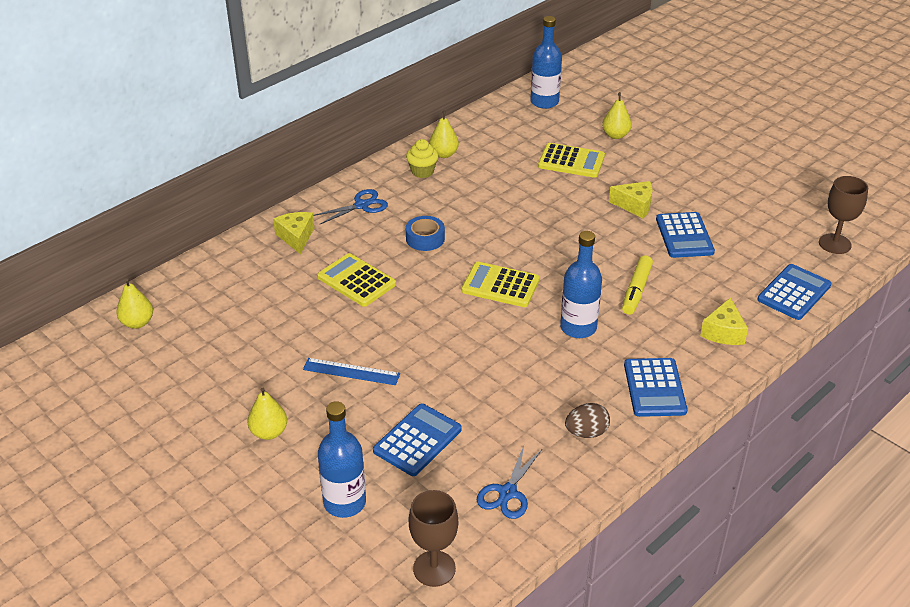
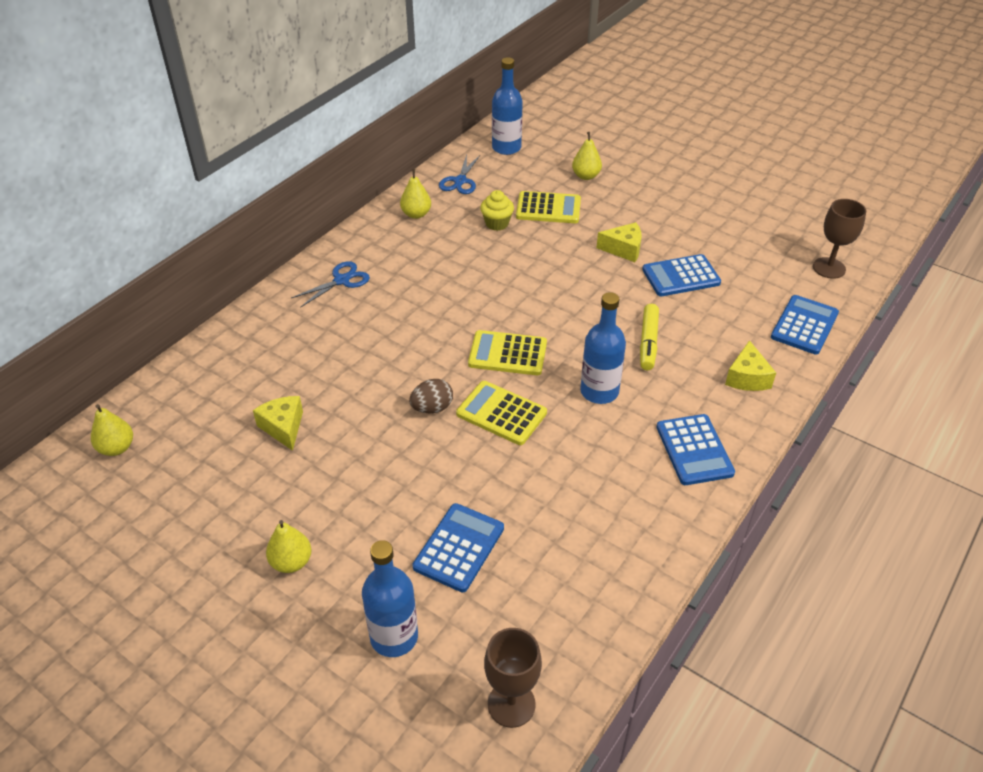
camera: 10 degrees left, 5 degrees up
(296, 237) = (278, 325): yellow cheese -> yellow cheese (283, 427)
(351, 371) = (369, 475): blue ruler -> none
(356, 281) = (353, 367): yellow calculator -> yellow calculator (501, 413)
(422, 171) = (398, 235): yellow cupcake -> yellow cupcake (497, 223)
(425, 238) = (417, 310): blue tape -> none
(507, 493) = (570, 597): blue scissors -> blue scissors (460, 181)
(586, 432) = (637, 512): brown egg -> brown egg (432, 408)
(684, 236) = (681, 276): blue calculator -> blue calculator turned 90 degrees clockwise

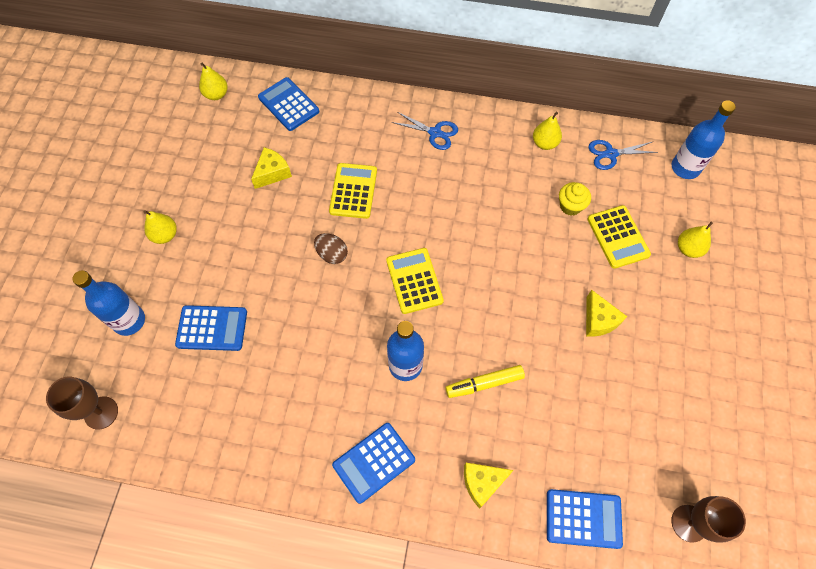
camera: 65 degrees right, 20 degrees up
(501, 413) = (348, 303): yellow calculator -> yellow calculator (353, 191)
(681, 276) = (589, 383): blue calculator -> blue calculator (288, 104)

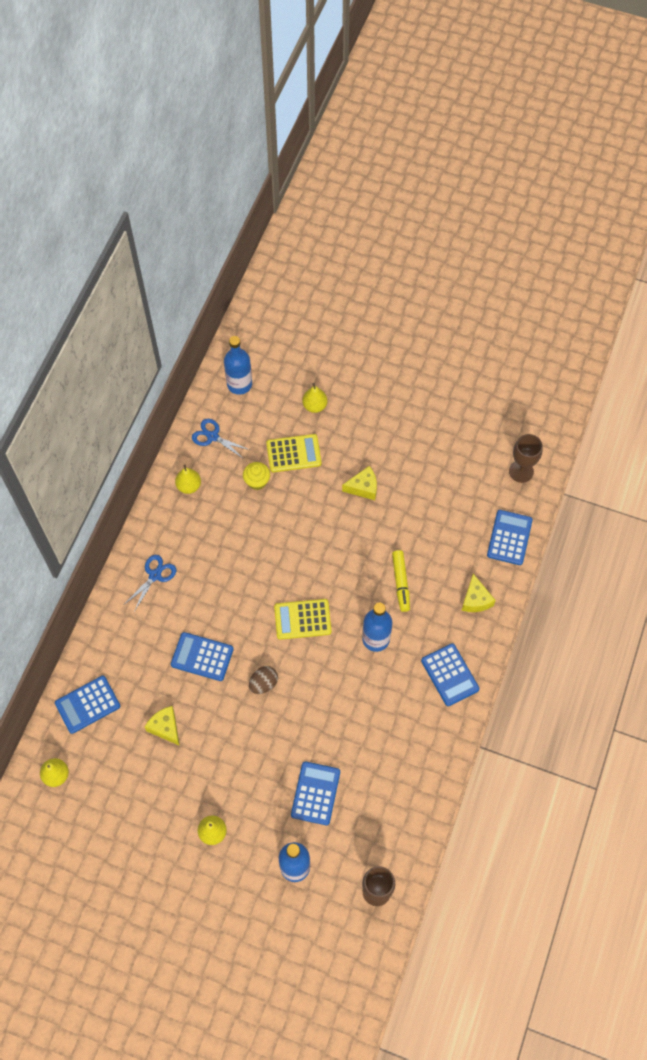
camera: 80 degrees left, 0 degrees up
(353, 191) = (202, 657): yellow calculator -> blue calculator
(610, 154) = (212, 436): blue scissors -> blue scissors turned 120 degrees clockwise

